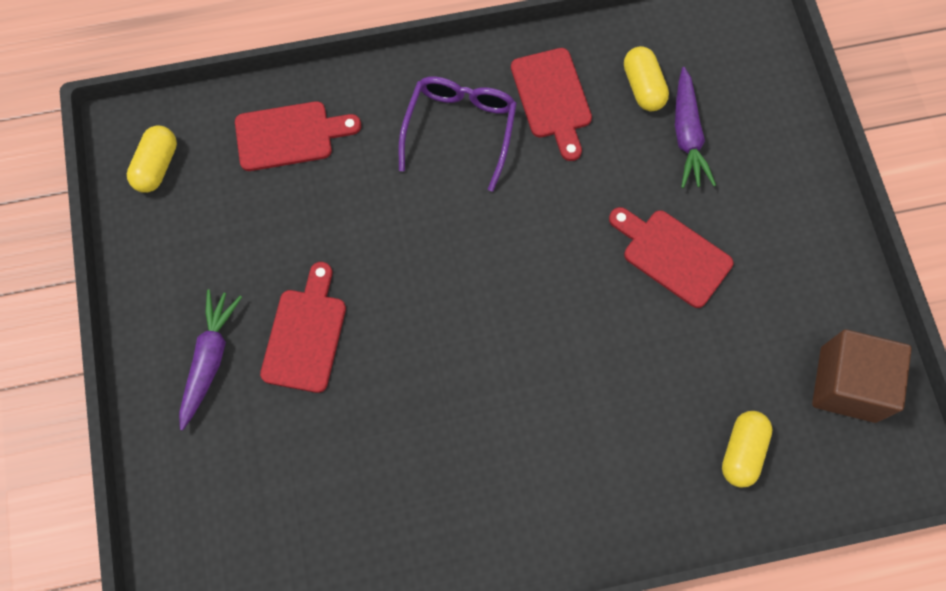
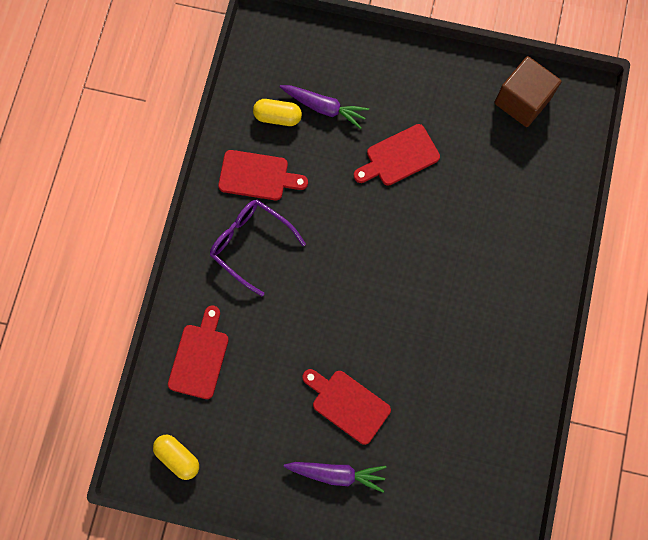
camera: 65 degrees left, 5 degrees up
(209, 360) = (336, 473): purple carrot -> purple carrot turned 150 degrees clockwise
(742, 451) = (535, 179): yellow capsule -> none

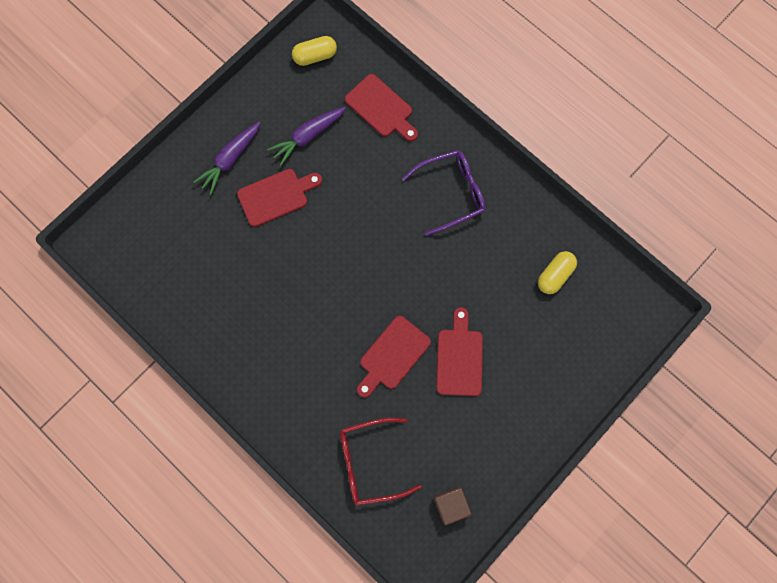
camera: 120 degrees right, 0 degrees up
(257, 176) = (508, 229): red cutting board -> red cutting board (392, 355)
(324, 108) = (542, 319): purple carrot -> purple carrot (308, 136)
(522, 101) = (451, 505): brown cube -> brown cube, size x0.62
(531, 181) = (370, 462): none -> red glasses

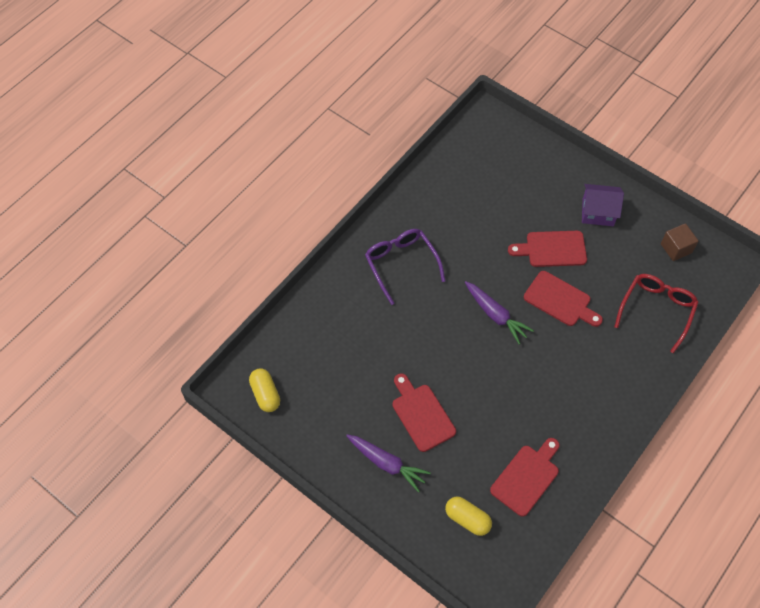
camera: 95 degrees left, 15 degrees down
(308, 136) = (355, 392): purple carrot -> purple carrot (495, 315)
(370, 462) = (656, 310): red glasses -> red glasses turned 135 degrees counterclockwise
(381, 108) = (320, 329): red cutting board -> red cutting board (526, 477)
(506, 420) = (598, 212): none -> purple house
(555, 275) = (467, 183): yellow capsule -> yellow capsule (467, 519)

